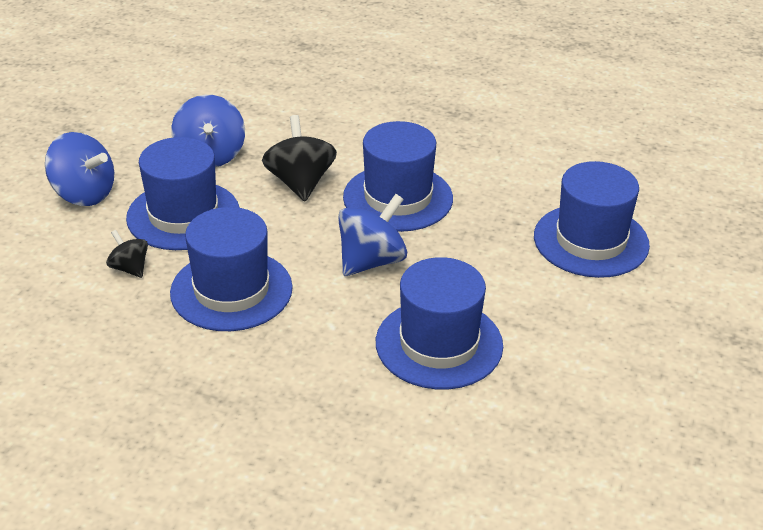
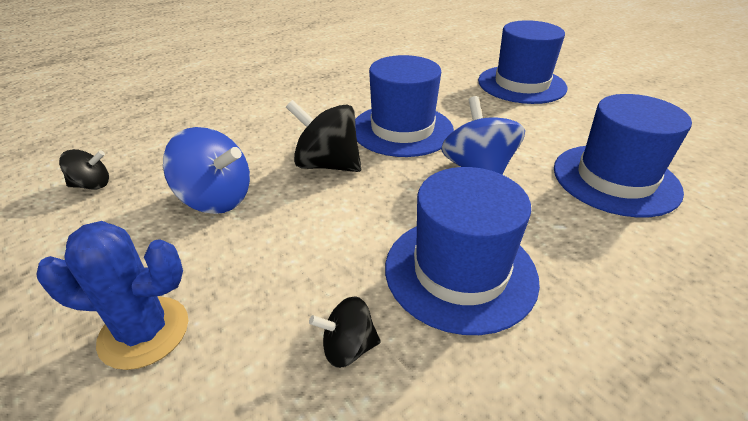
camera: 55 degrees left, 0 degrees up
(84, 194) = (144, 332): blue spinning top -> blue cactus
(176, 99) = (92, 185): none -> black spinning top
(183, 215) = (292, 257): blue hat -> none

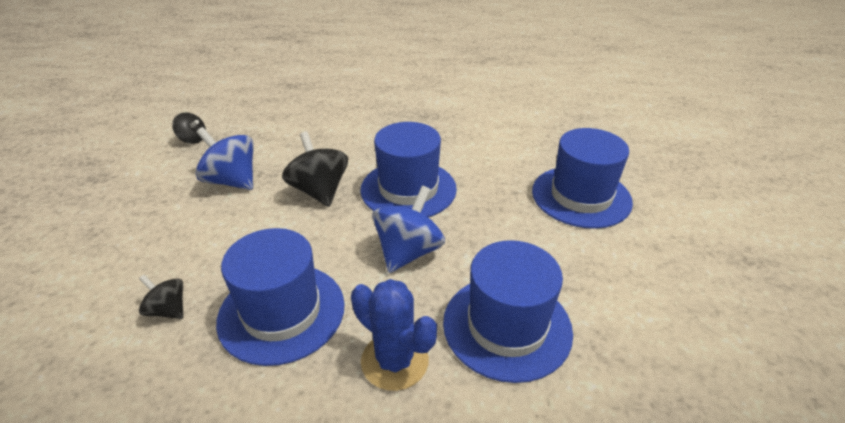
camera: 40 degrees right, 0 degrees up
(144, 332) = (111, 239): blue cactus -> blue cactus (394, 361)
(216, 199) = (232, 181): blue spinning top -> blue spinning top turned 150 degrees clockwise

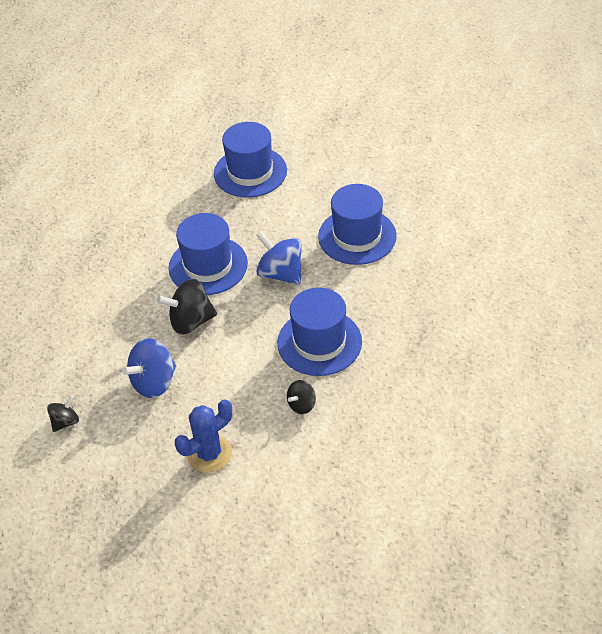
camera: 75 degrees left, 10 degrees up
(394, 361) = (370, 289): blue cactus -> blue cactus (209, 454)

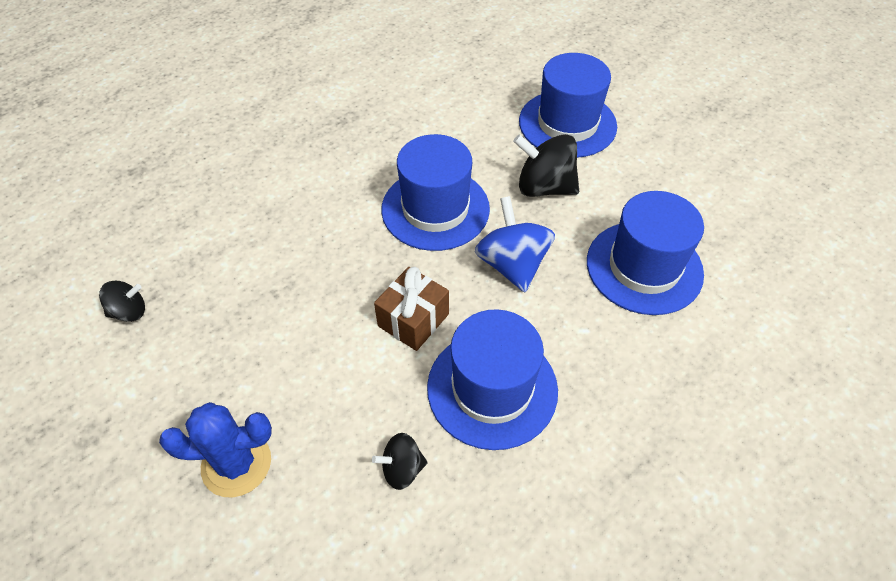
camera: 30 degrees right, 5 degrees up
(154, 382) = (259, 321): blue spinning top -> none
(191, 321) = (362, 267): black spinning top -> black spinning top (544, 187)
(247, 333) = (413, 320): none -> brown gift

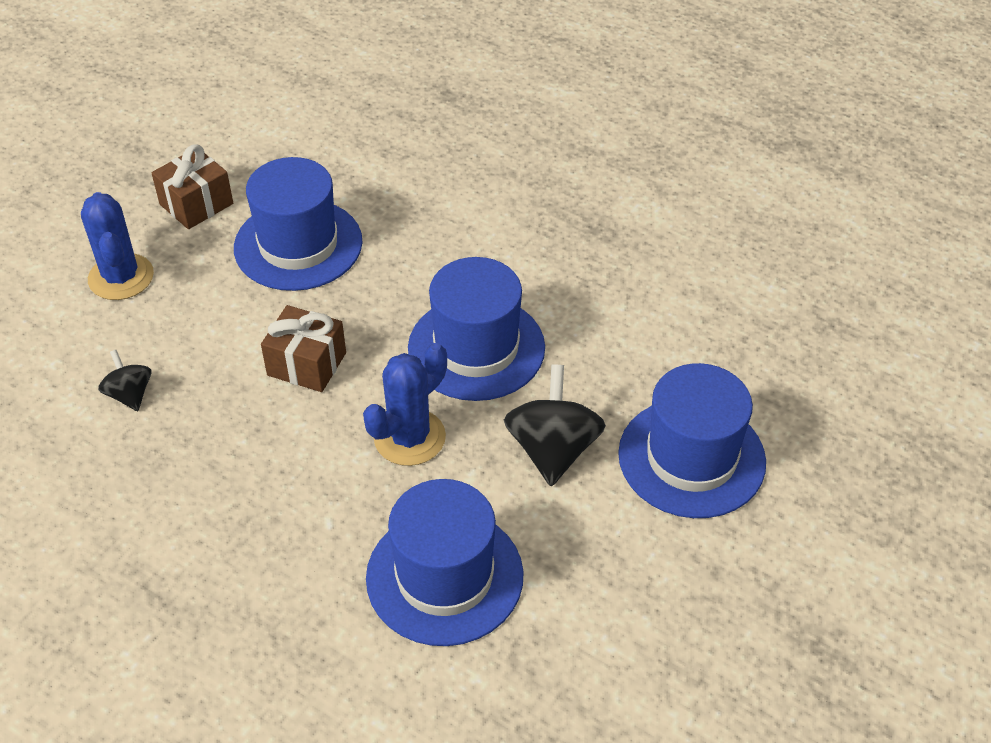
camera: 75 degrees right, 5 degrees down
(129, 312) = (268, 155): black spinning top -> none
(164, 382) = (196, 204): none -> brown gift
(492, 388) = (232, 449): blue hat -> blue hat (298, 245)
(512, 265) = (409, 437): blue spinning top -> blue cactus

